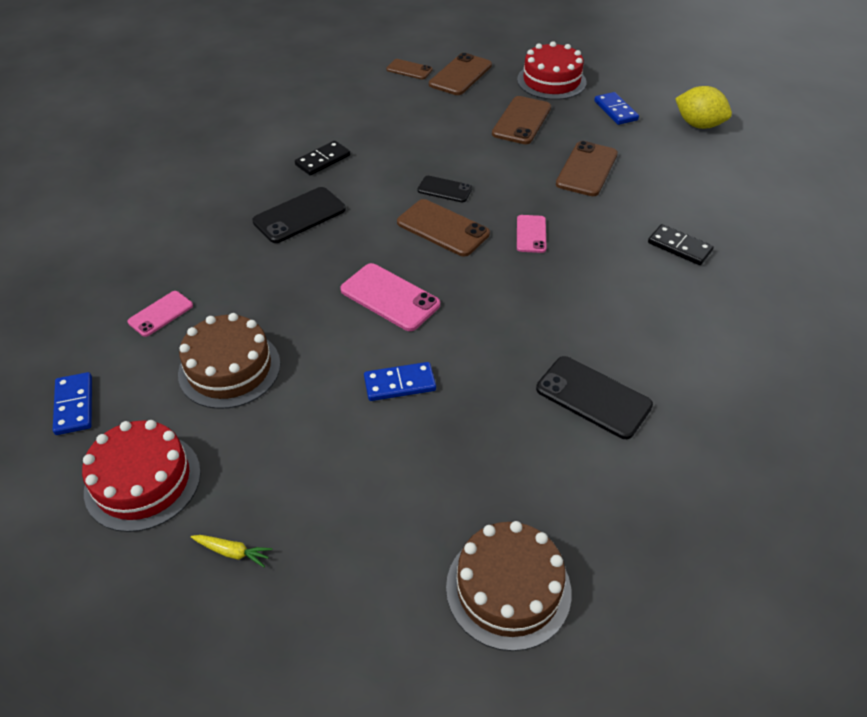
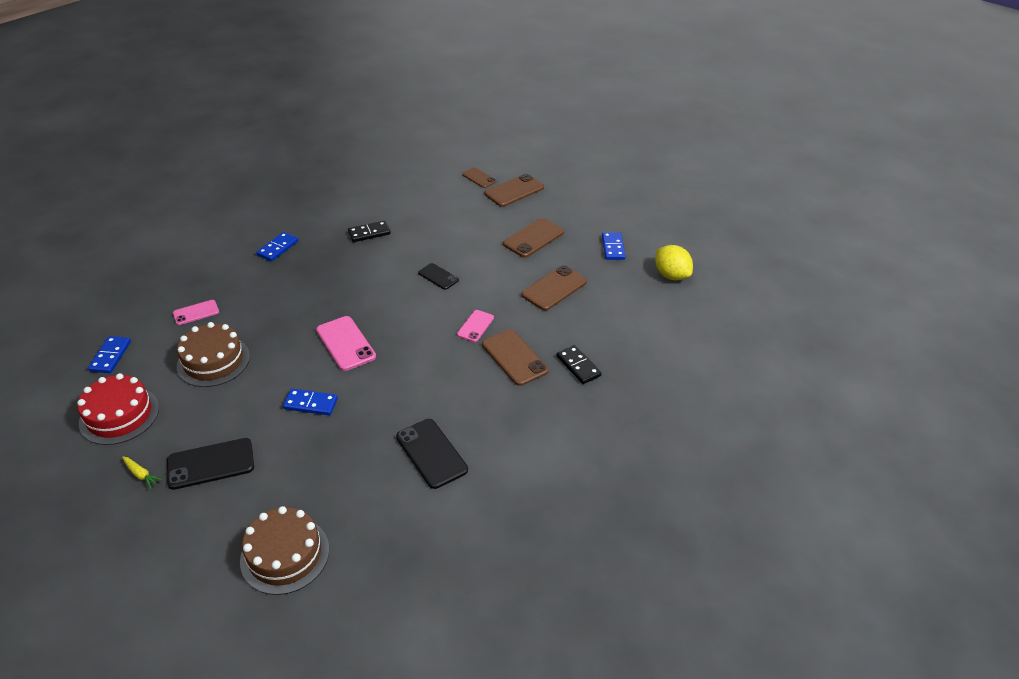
camera: 20 degrees right, 5 degrees down
(217, 206) = (278, 248): none -> blue domino
(299, 215) = (326, 269): black phone -> black phone (211, 464)
(443, 228) = (416, 305): brown phone -> brown phone (514, 357)
(551, 81) = (580, 212): red cake -> none

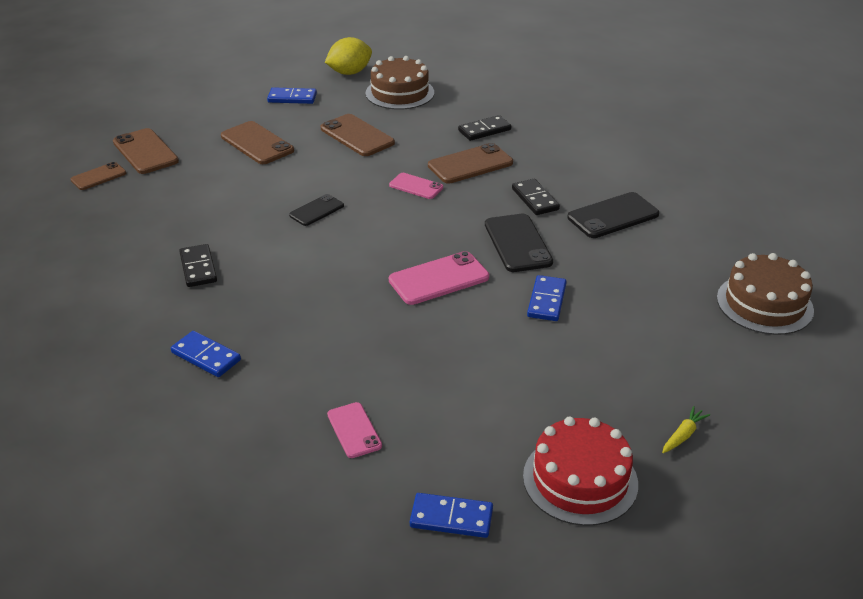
camera: 85 degrees left, 5 degrees down
(211, 464) = (654, 374): black phone -> black phone (517, 243)
(213, 361) = (467, 396): brown cake -> brown cake (400, 93)
(458, 400) = (535, 199): none -> black domino

